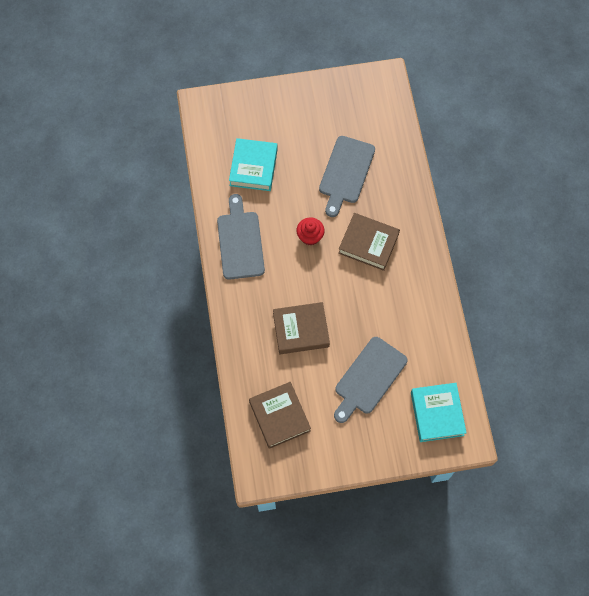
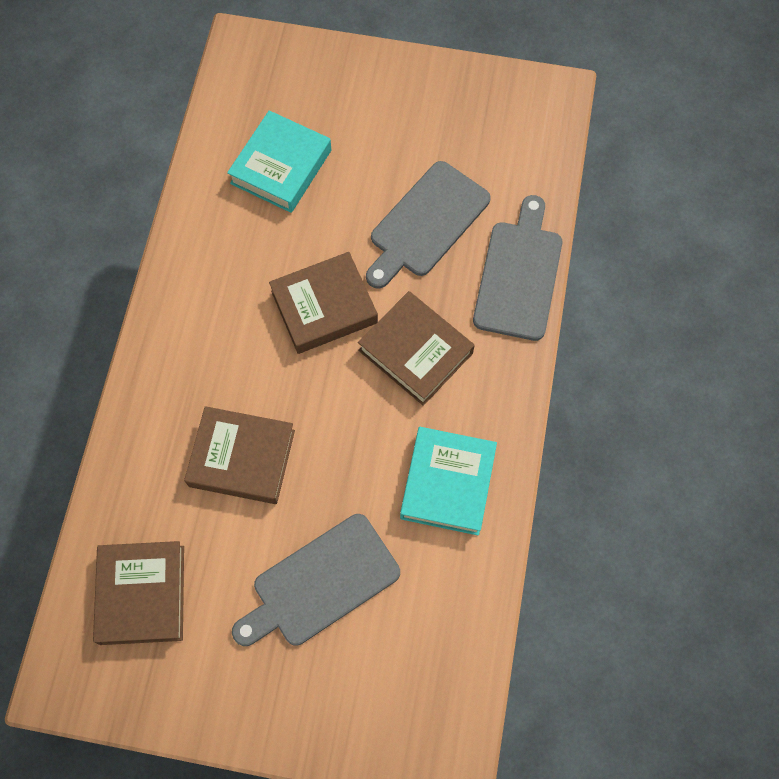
camera: 20 degrees right, 0 degrees up
(240, 241) = (207, 278): grey cutting board -> grey cutting board (519, 275)
(310, 236) = (324, 307): red cupcake -> brown book
(437, 413) = (413, 691): turquoise book -> turquoise book (448, 483)

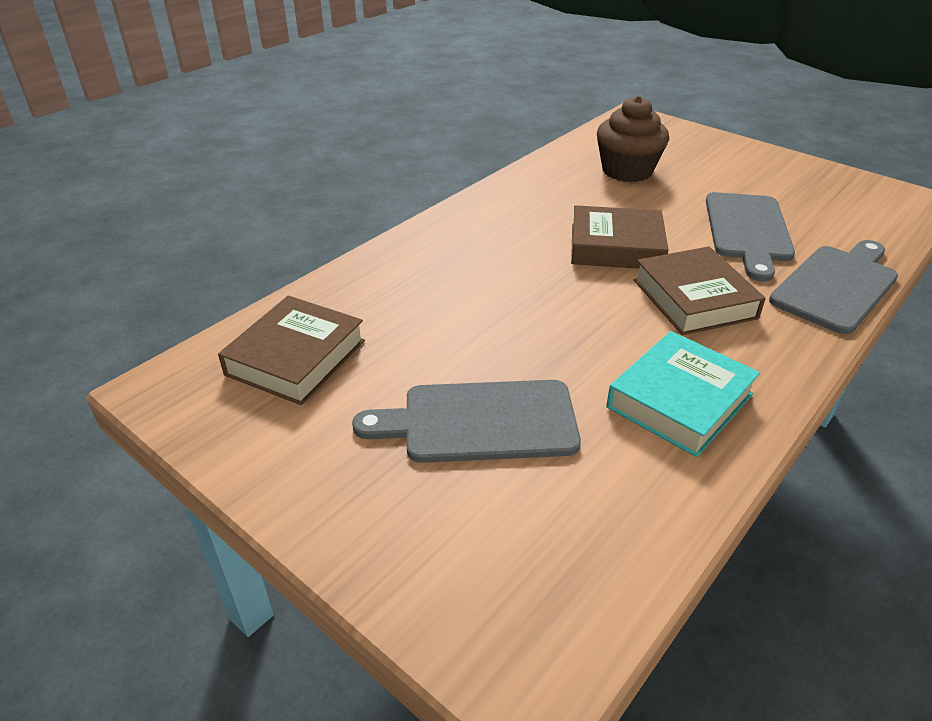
camera: 30 degrees right, 30 degrees down
(242, 458) = (468, 306): brown book -> none
(281, 167) = (627, 171): turquoise book -> brown cupcake
(426, 223) = (747, 231): grey cutting board -> grey cutting board turned 60 degrees counterclockwise

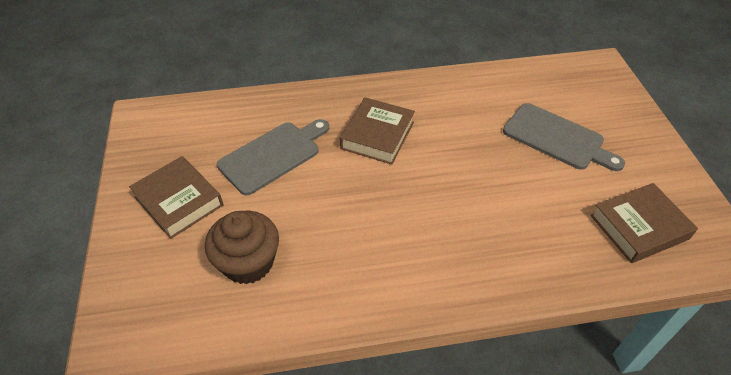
camera: 140 degrees left, 10 degrees up
(616, 246) = (367, 193): brown book -> brown book (179, 201)
(680, 400) = (456, 99): turquoise book -> none
(837, 286) = (297, 100): grey cutting board -> none

